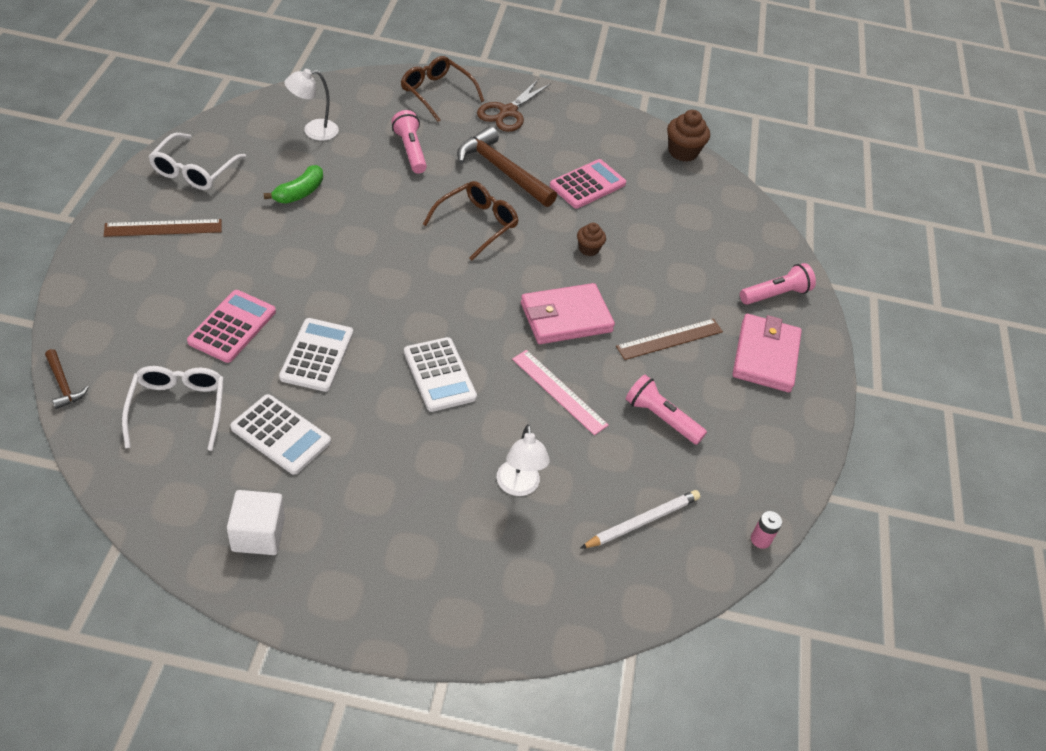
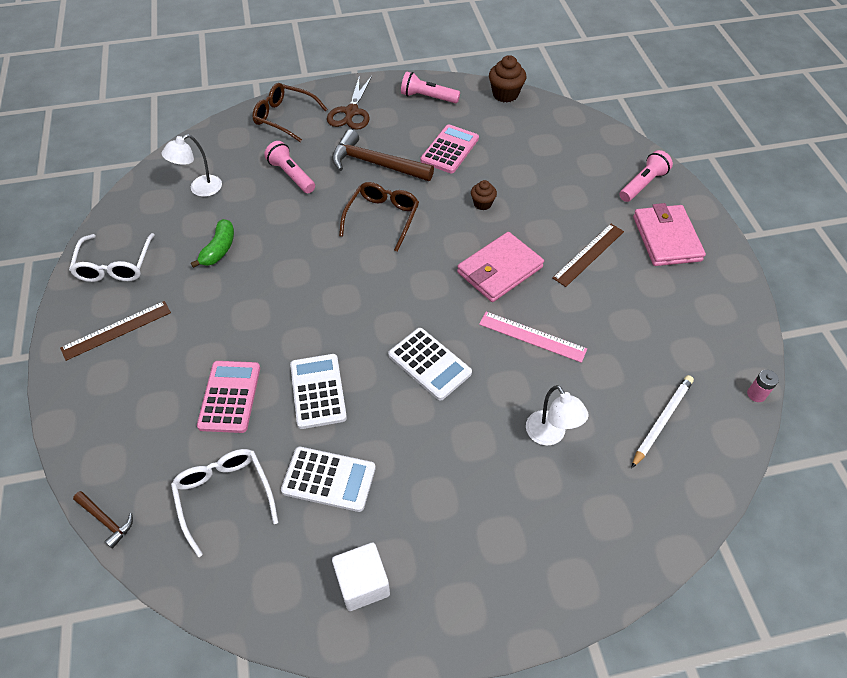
camera: 15 degrees left, 5 degrees up
(661, 418) = (622, 324): pink flashlight -> pink flashlight (428, 97)

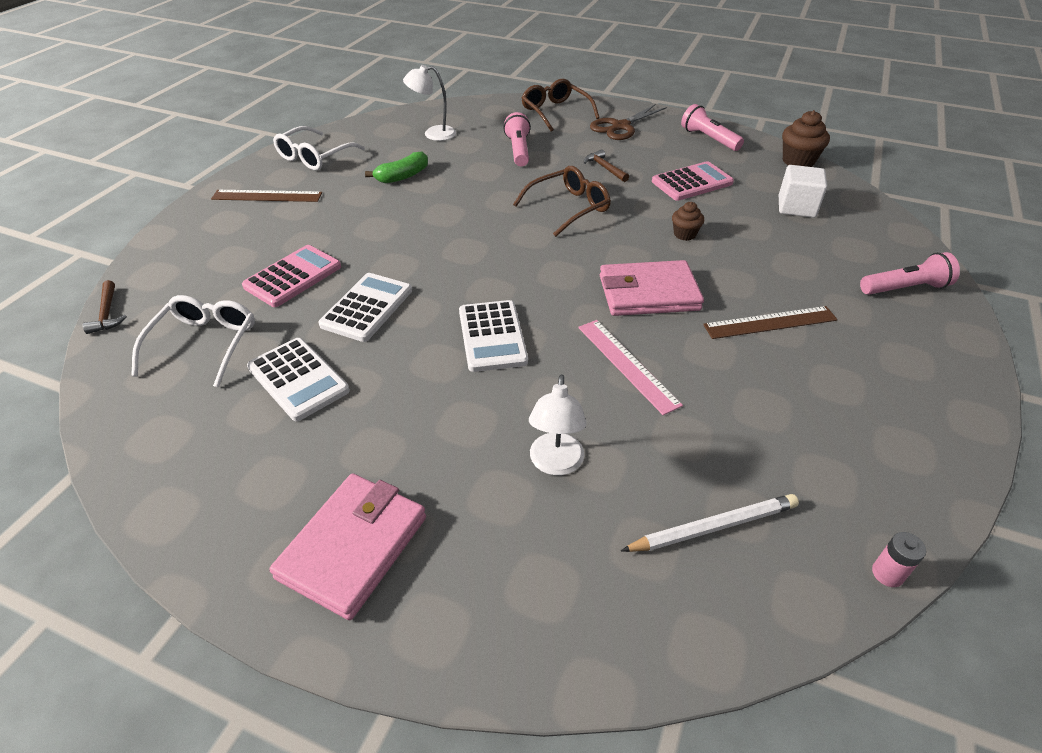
camera: 35 degrees right, 10 degrees down
(362, 583) = (227, 482): white cube -> white cube (796, 207)
(375, 164) = (604, 168): brown hammer -> brown hammer, size x0.48
(666, 238) = (892, 349): pink wallet -> pink wallet (353, 547)

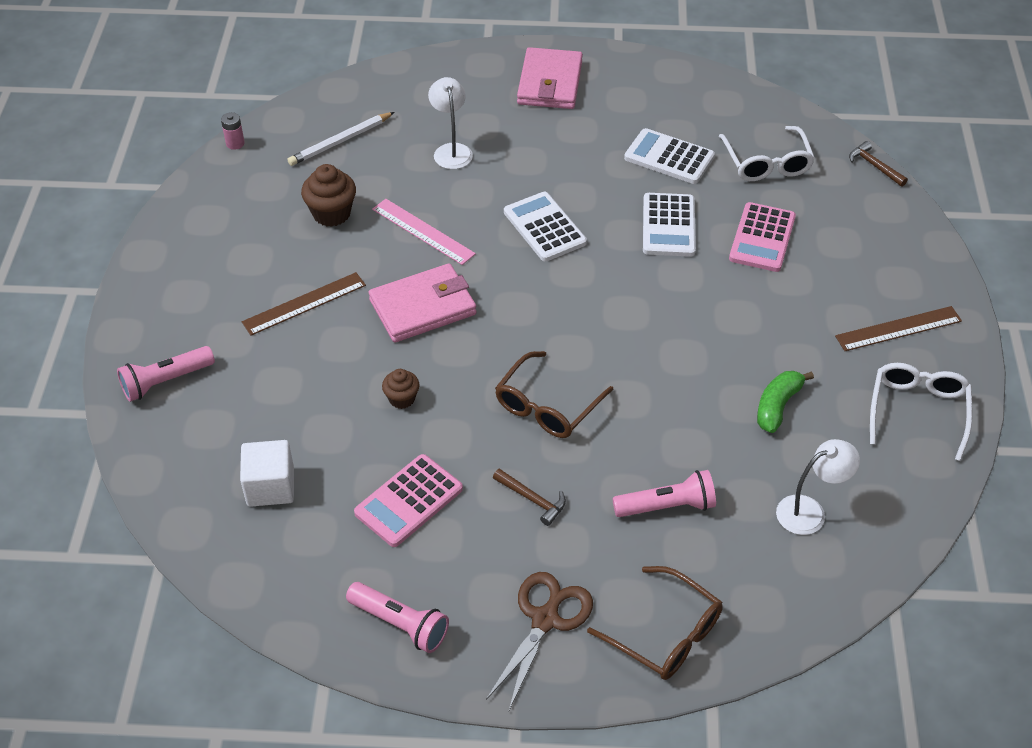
camera: 160 degrees right, 5 degrees up
(518, 150) = (667, 506): pink flashlight -> pink flashlight turned 75 degrees counterclockwise
(798, 161) = (262, 599): brown cupcake -> brown cupcake (331, 213)

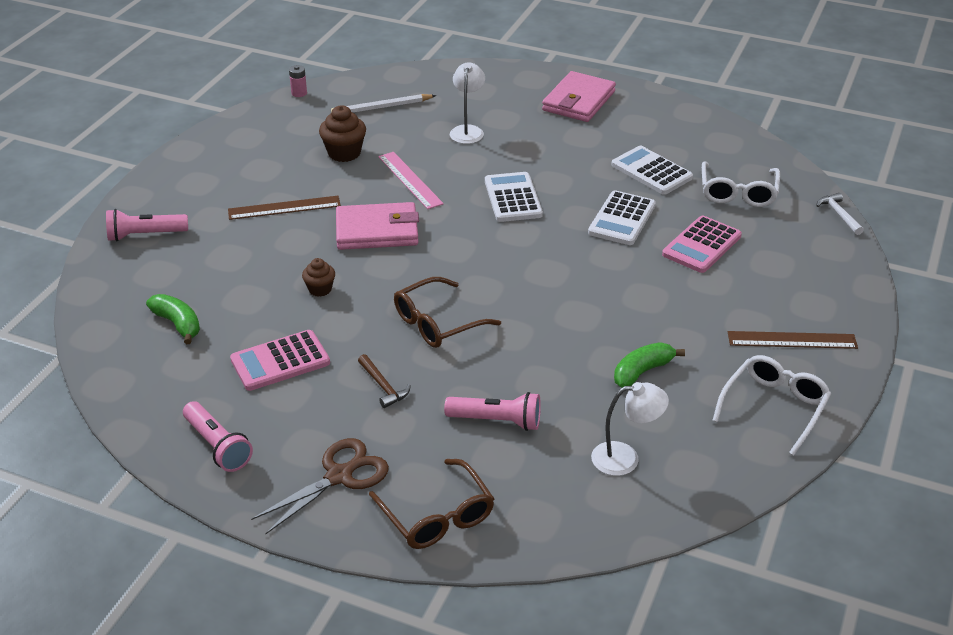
camera: 20 degrees right, 10 degrees down
(270, 487) = (178, 324): white cube -> green banana
(874, 166) = (839, 214): brown hammer -> white hammer

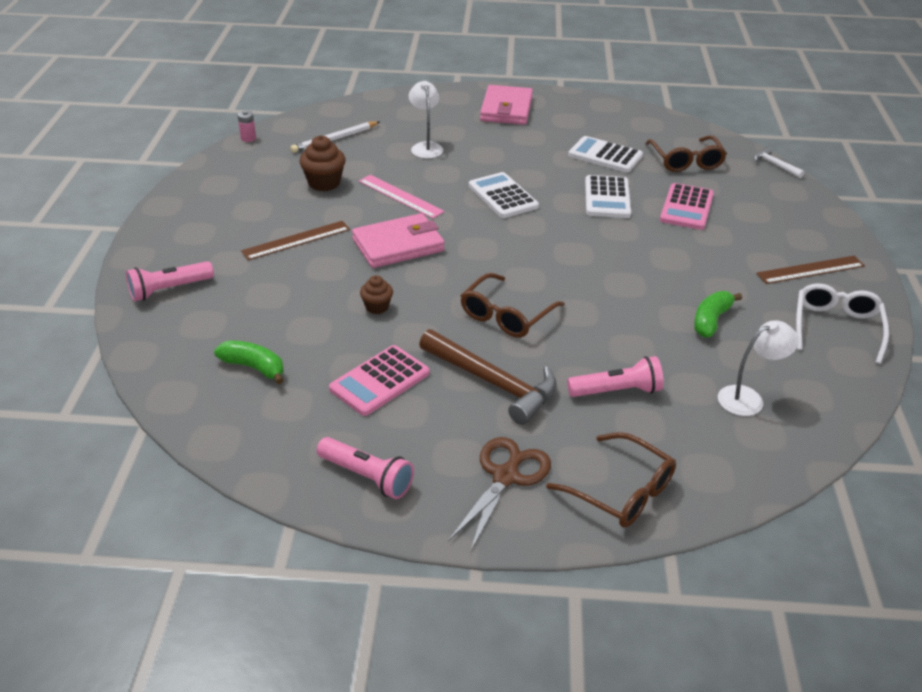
camera: 20 degrees left, 0 degrees up
(383, 386) = (493, 383): brown hammer -> brown hammer, size x2.06
(738, 193) = (686, 161): white glasses -> brown glasses

